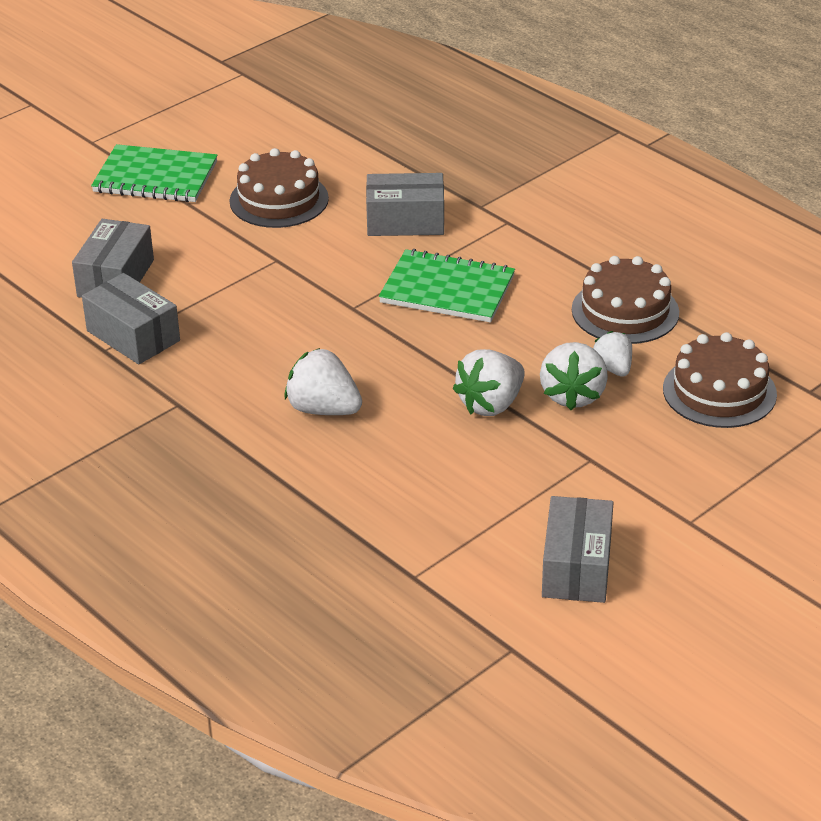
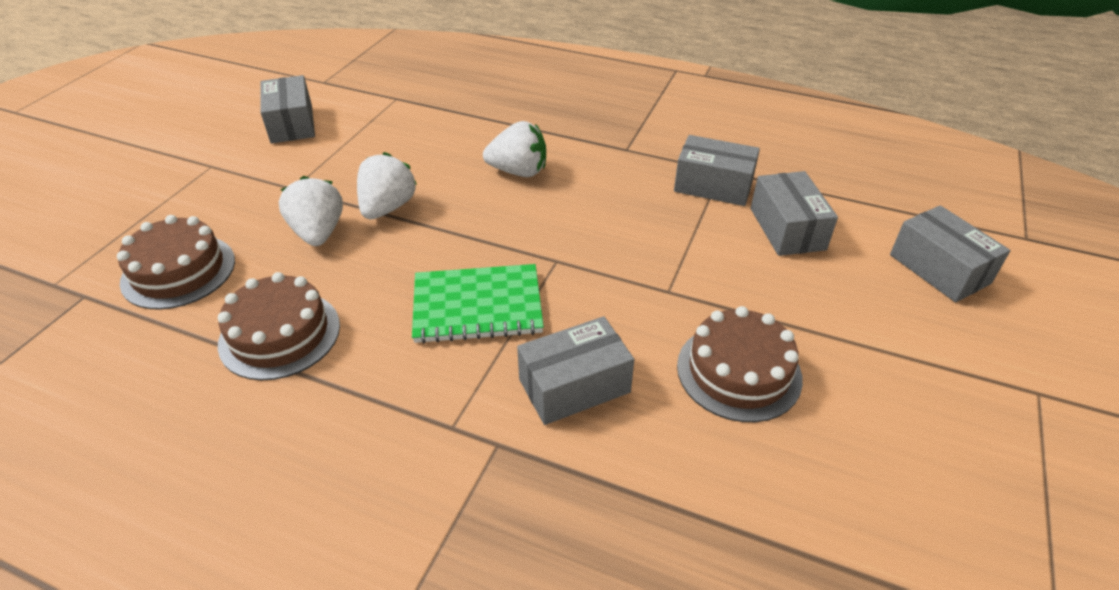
camera: 155 degrees right, 5 degrees up
(36, 217) = (939, 269): none -> grey box
(155, 177) = (901, 360): green notebook -> none
(613, 368) = (284, 267): white strawberry -> none

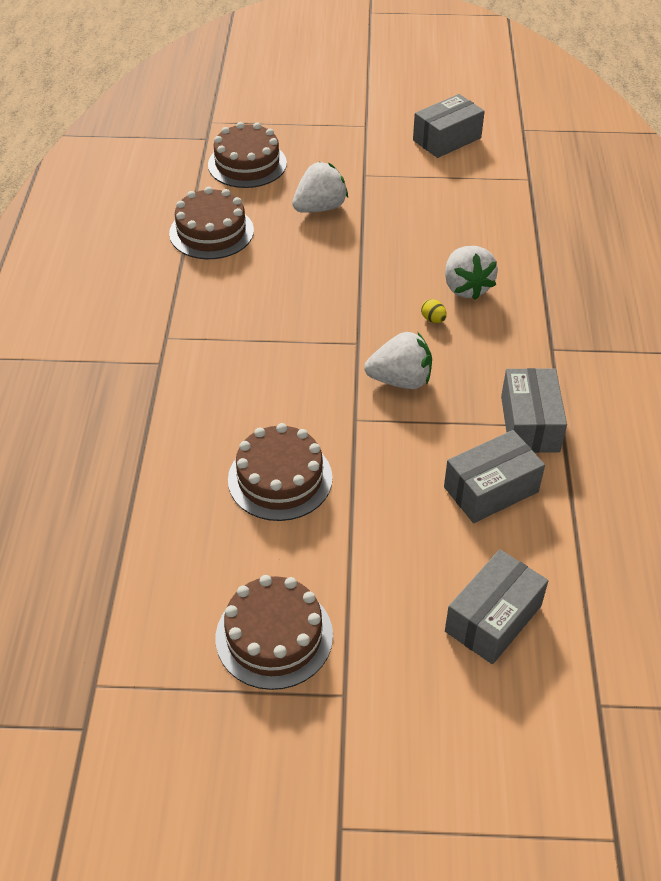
camera: 70 degrees right, 5 degrees up
(387, 208) = (369, 230): white strawberry -> white strawberry (400, 380)
(477, 306) = (283, 314): green notebook -> none
(551, 202) = (433, 319): none -> yellow egg
(574, 386) = (225, 387): grey box -> none
(967, 431) = (274, 636): none -> brown cake

